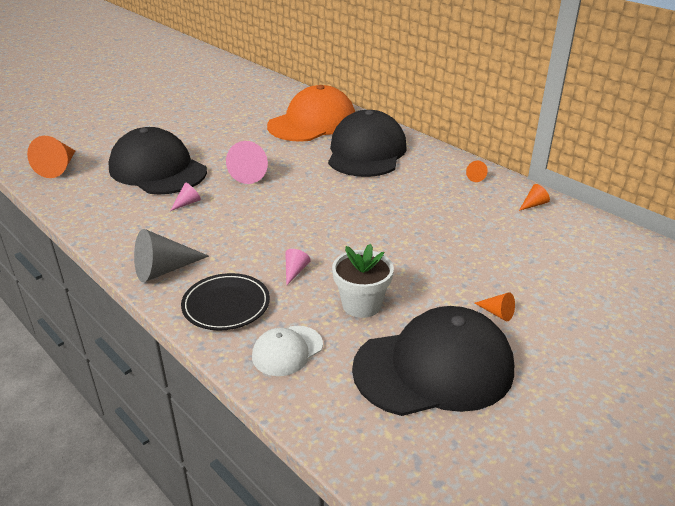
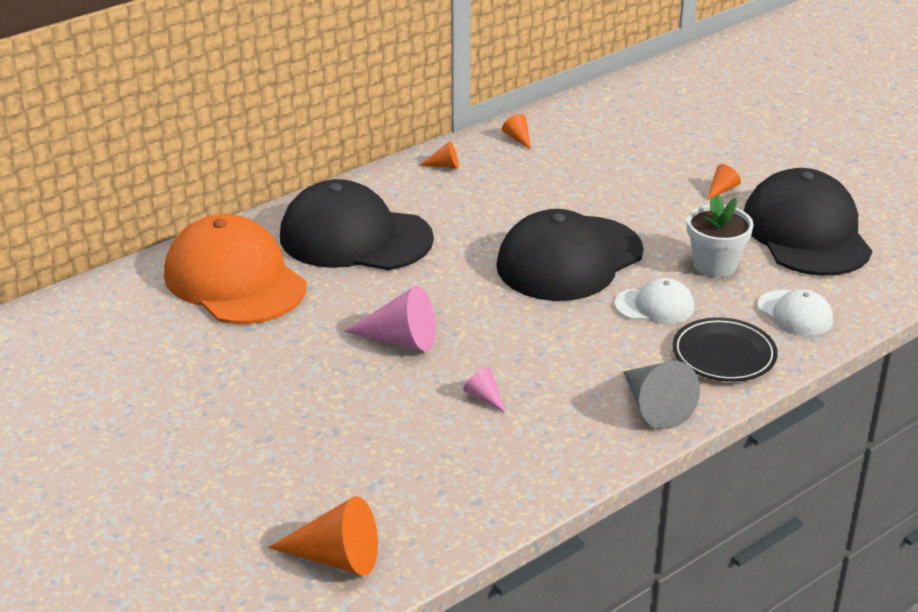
camera: 85 degrees left, 0 degrees up
(157, 170) = (370, 436): black cap -> black cap (569, 259)
(295, 271) = (655, 306): pink cone -> white cap

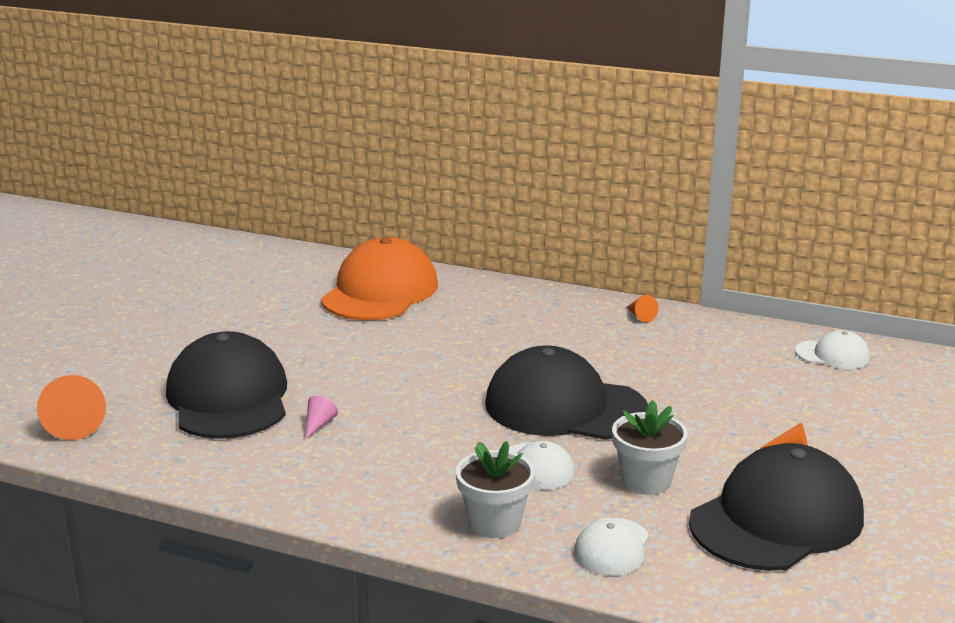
camera: 60 degrees right, 10 degrees down
(355, 237) = (487, 314): black cap -> black cap (228, 397)
(401, 340) = (365, 370): pink cone -> none
(518, 138) = (732, 333): orange cone -> none
(596, 114) = (833, 355): none -> white cap
(655, 407) = (375, 506): grey cone -> none
(724, 355) = (494, 523): black plate -> white flower pot

